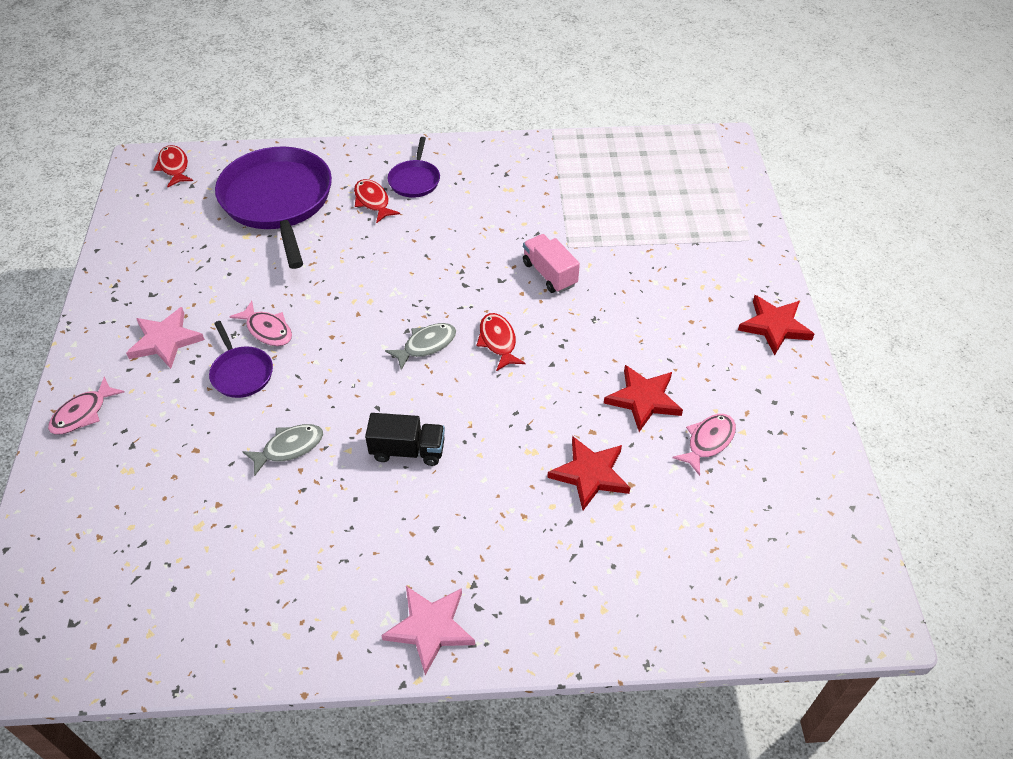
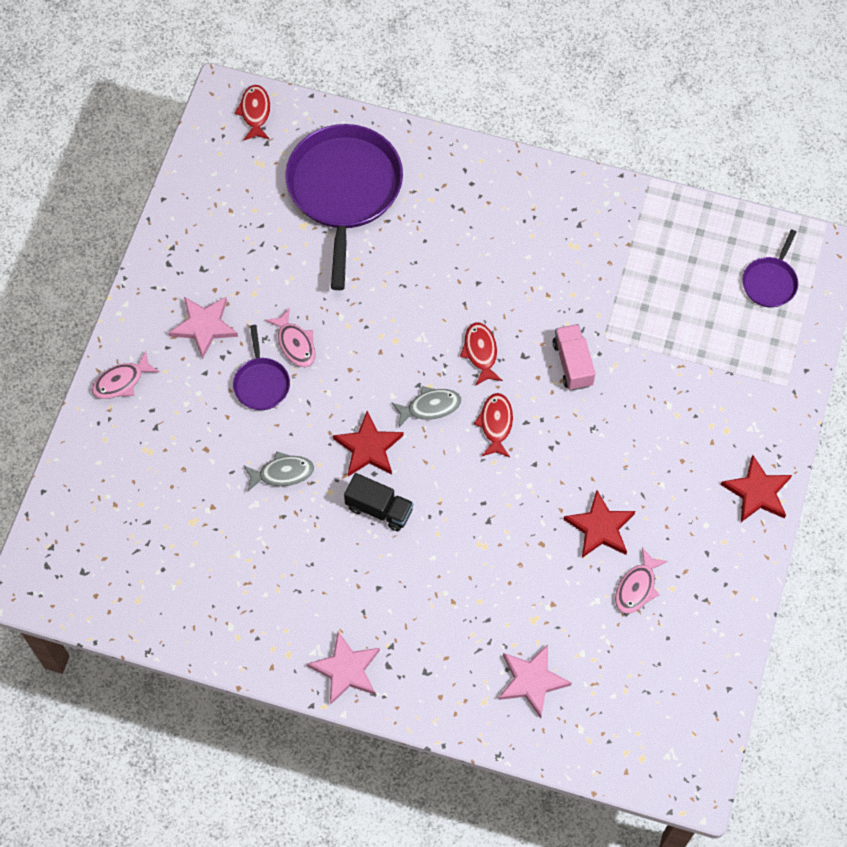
camera: 20 degrees right, 15 degrees up
(373, 201) = (435, 219): red fish -> red fish (480, 352)
(415, 180) = (485, 204): purple pan -> purple pan (770, 282)
(590, 474) = (522, 583): red star -> red star (368, 447)
(646, 569) = (532, 681): none -> pink star
(708, 441) = (637, 587): pink fish -> pink fish turned 150 degrees clockwise

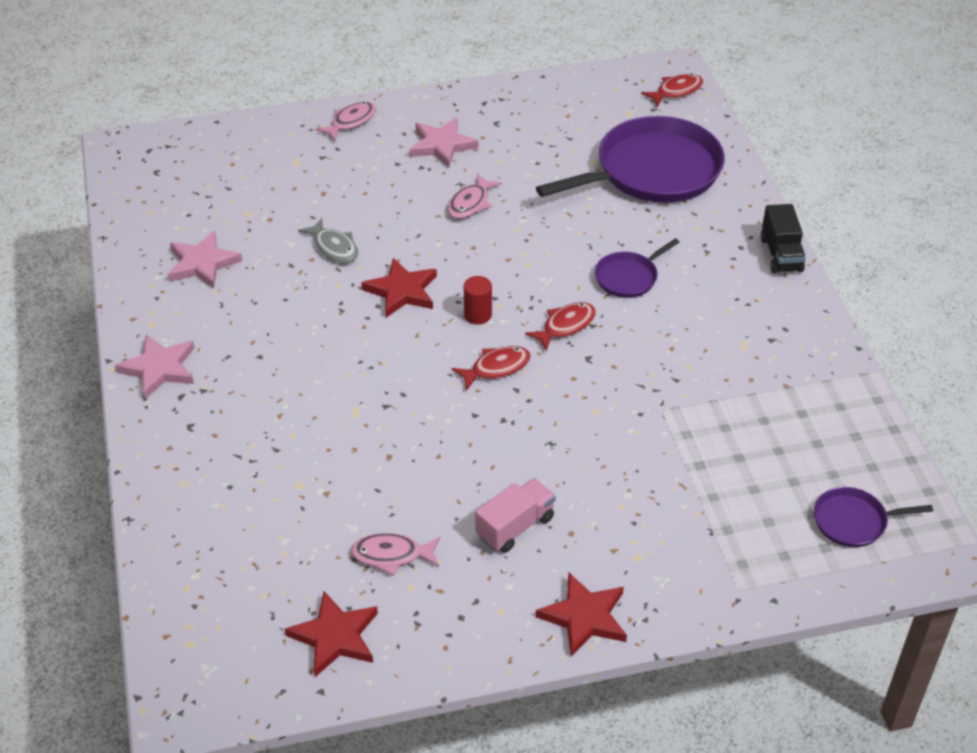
camera: 60 degrees right, 20 degrees down
(121, 381) = (351, 122): pink fish -> pink fish turned 105 degrees clockwise
(261, 383) = (414, 199): purple pan -> purple pan (628, 277)
(379, 509) = (343, 324): black truck -> black truck (781, 254)
(430, 407) = (477, 315): grey fish -> red cylinder
(532, 681) = (228, 512): pink star -> pink star (202, 263)
(572, 364) = (611, 398): pink truck -> pink truck (515, 527)
(600, 527) = (440, 495): red star -> red star (335, 636)

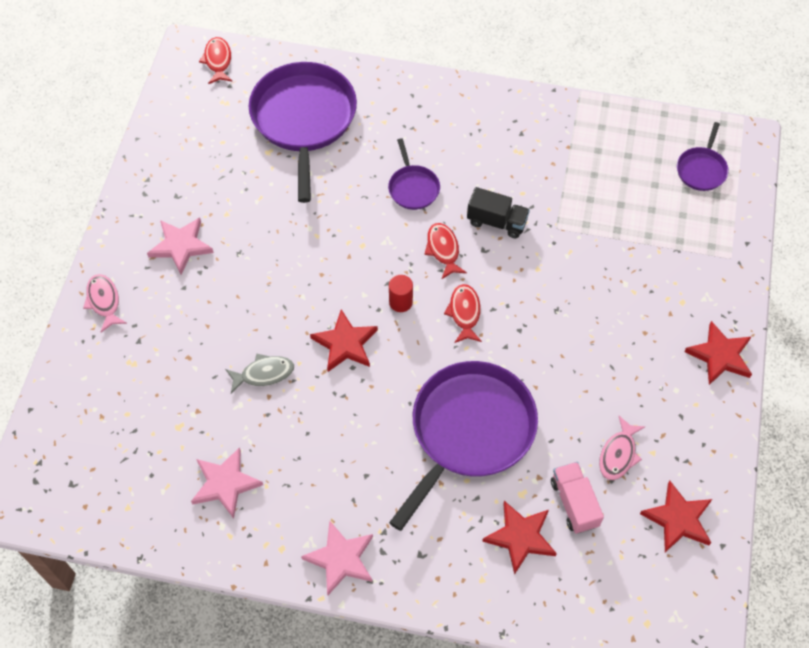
camera: 65 degrees left, 15 degrees up
(246, 499) = (520, 537): none -> red star
(352, 418) = (469, 431): none -> purple pan
(470, 204) = (268, 255): pink fish -> none
(515, 527) = (625, 364): pink truck -> pink truck (574, 503)
(781, 254) = (440, 86): black truck -> black truck (497, 222)

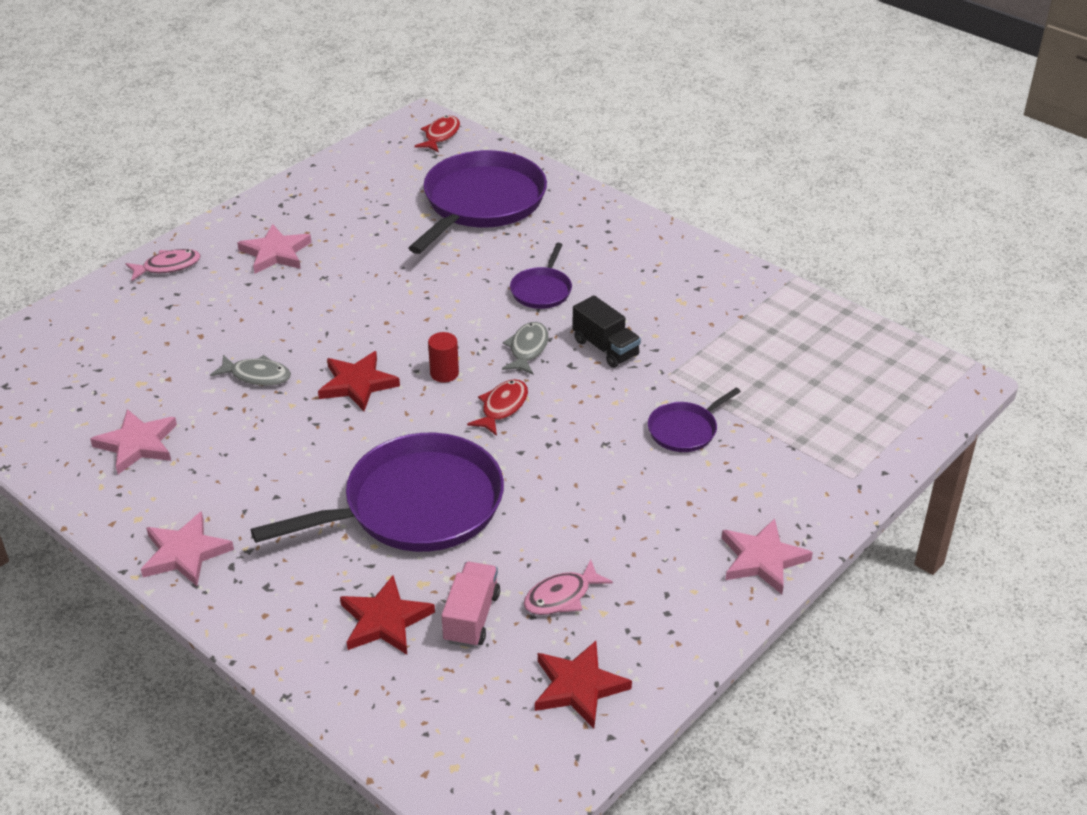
camera: 30 degrees right, 20 degrees down
(104, 301) = (168, 266): pink fish -> pink fish turned 60 degrees clockwise
(443, 250) = (527, 349): red fish -> grey fish
(701, 169) = (883, 389): purple pan -> purple pan (685, 430)
(720, 355) = (762, 559): red star -> pink star

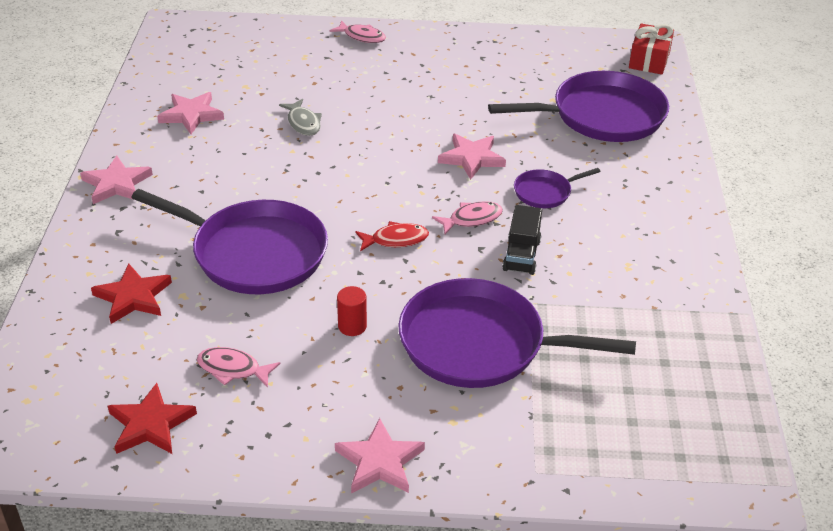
camera: 50 degrees right, 0 degrees up
(275, 253) = (428, 66): pink star -> pink star (471, 158)
(357, 384) = (343, 165): red star -> none
(440, 135) = (649, 60): red fish -> red gift
(444, 373) = (399, 196): red cylinder -> red cylinder (352, 326)
(471, 617) = (171, 335): pink truck -> none
(527, 349) = (472, 219): grey fish -> pink fish
(685, 430) = (480, 343): purple pan -> purple pan, size x2.15

